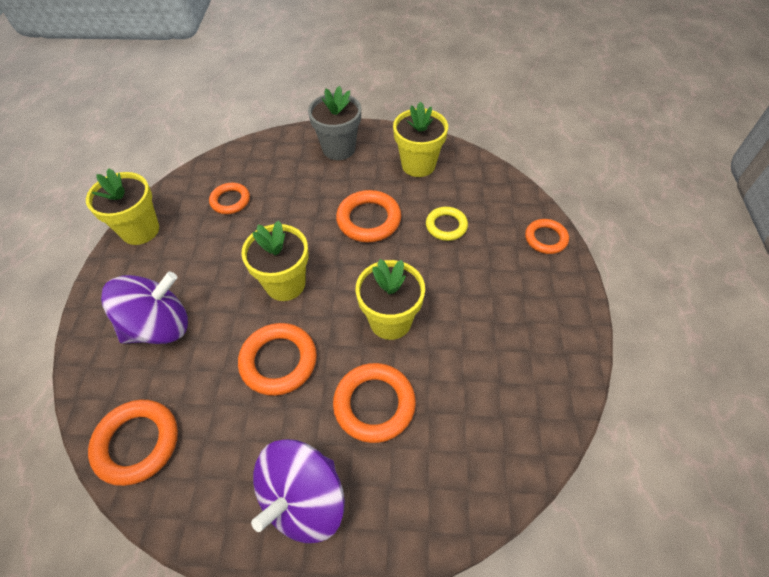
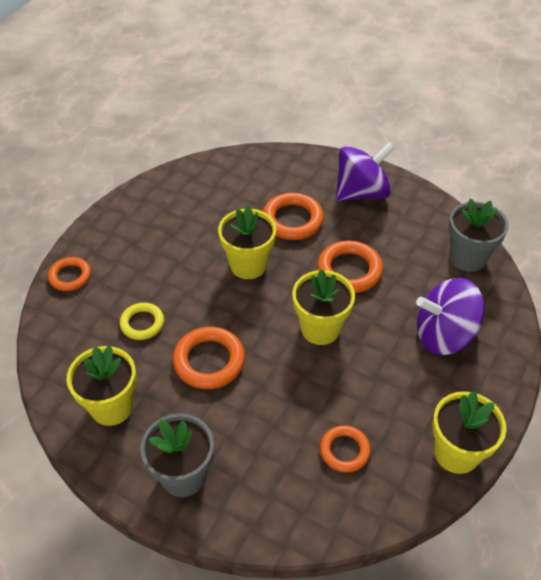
camera: 155 degrees left, 5 degrees down
(137, 443) = (467, 258): orange ring -> grey flower pot

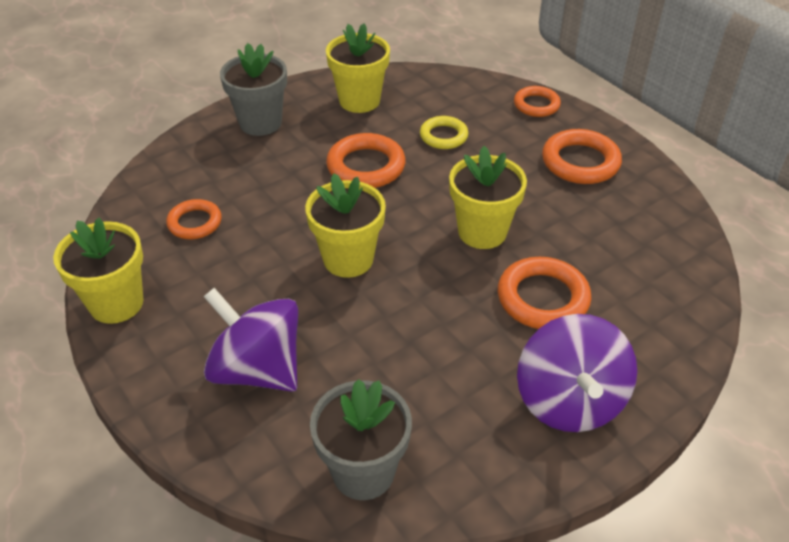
camera: 115 degrees right, 5 degrees down
(349, 270) = (420, 321): orange ring -> orange ring (580, 162)
(444, 335) = (257, 369): purple spinning top -> purple spinning top turned 75 degrees counterclockwise

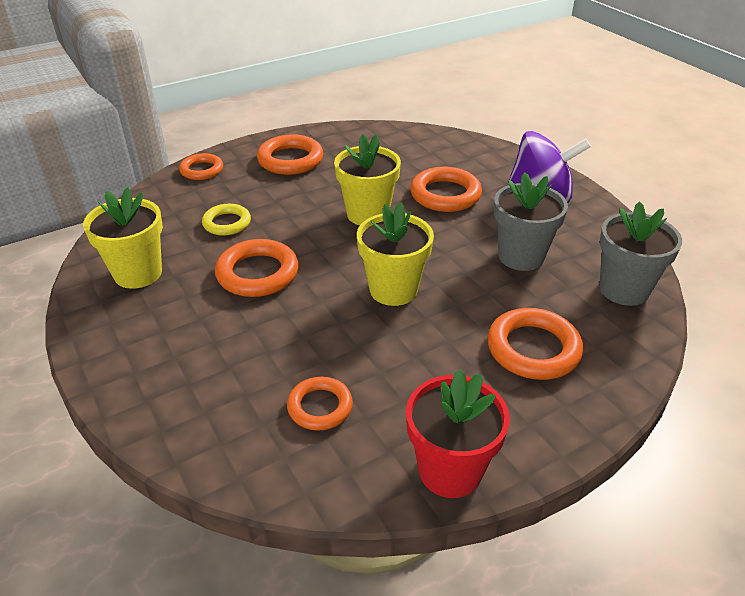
camera: 85 degrees left, 5 degrees down
(116, 303) = (450, 470): yellow flower pot -> red flower pot
(257, 369) = (533, 349): purple spinning top -> orange ring
(260, 123) = (142, 354): grey flower pot -> grey flower pot (521, 256)

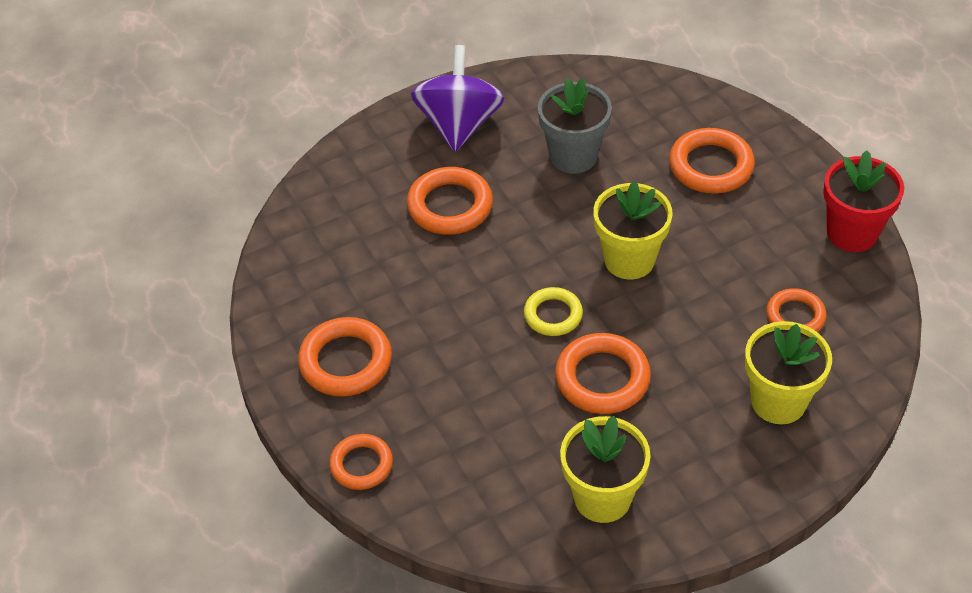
camera: 85 degrees left, 10 degrees up
(227, 223) = (499, 419): yellow ring -> yellow ring (553, 315)
(367, 214) = (487, 279): yellow flower pot -> yellow flower pot (778, 401)
(623, 289) = (626, 92): grey flower pot -> none

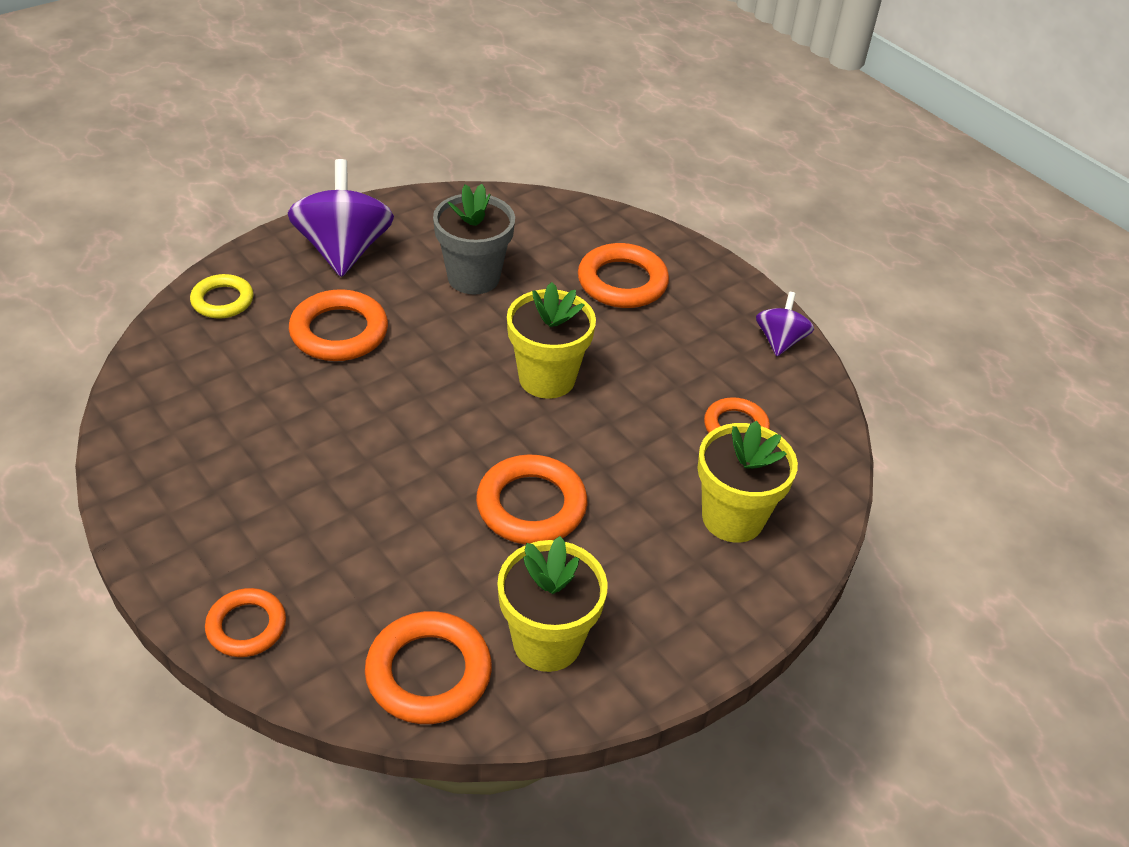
camera: 15 degrees left, 5 degrees down
(345, 361) = (222, 506): orange ring -> orange ring (428, 673)
(553, 315) = (467, 440): yellow ring -> yellow ring (222, 300)
(852, 233) = (780, 341): red flower pot -> purple spinning top

